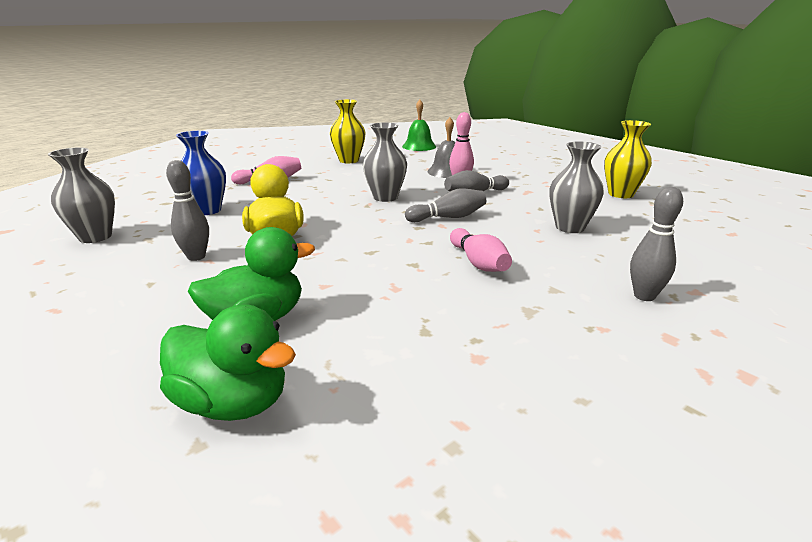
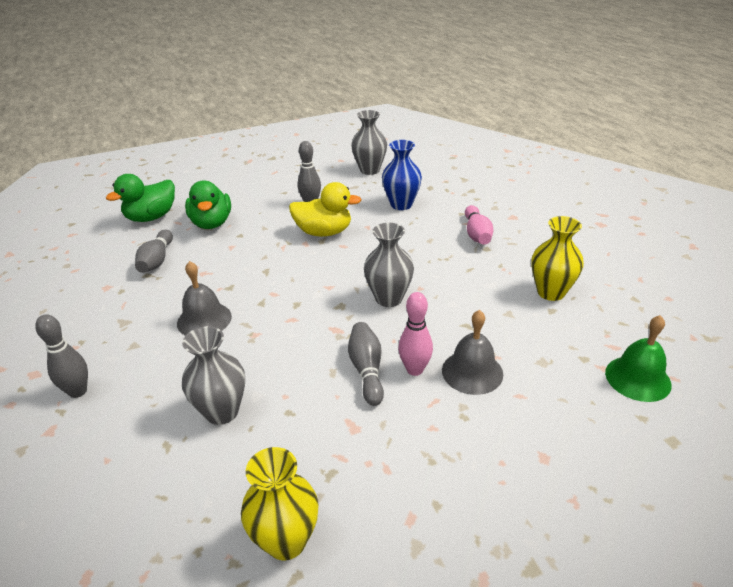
camera: 110 degrees right, 10 degrees up
(448, 217) = (307, 328): grey bowling pin -> grey bowling pin (157, 260)
(478, 263) = (204, 319): pink bowling pin -> grey bell

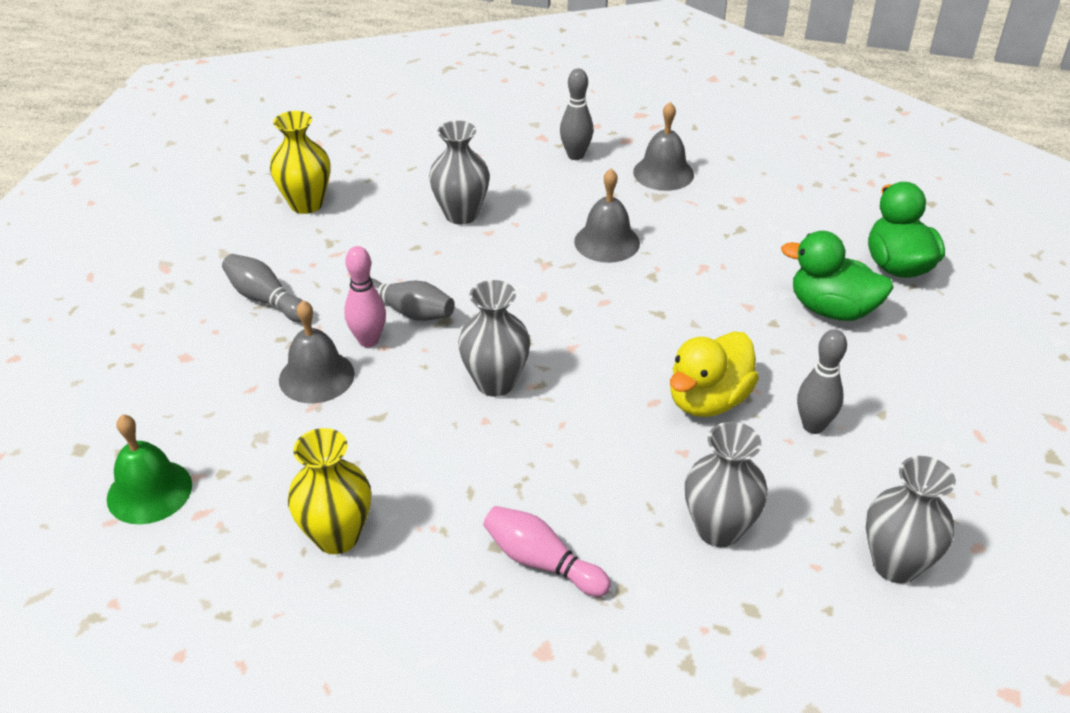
camera: 125 degrees right, 5 degrees up
(85, 332) = (663, 173): none -> grey bell
(157, 260) = (768, 242): grey bowling pin -> grey bowling pin (266, 299)
(401, 204) = (718, 529): blue vase -> grey vase

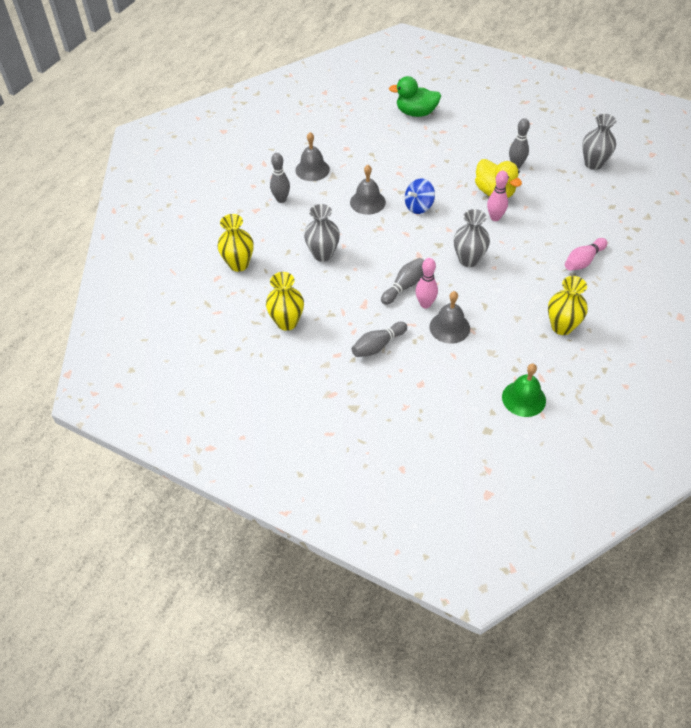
camera: 75 degrees left, 10 degrees up
(418, 143) = (239, 264): none -> yellow vase
(620, 302) = (419, 206): none -> blue spinning top
(629, 408) = (495, 217): none -> pink bowling pin
(718, 529) = (571, 206): grey vase -> none
(832, 310) = (442, 140): green duck -> none

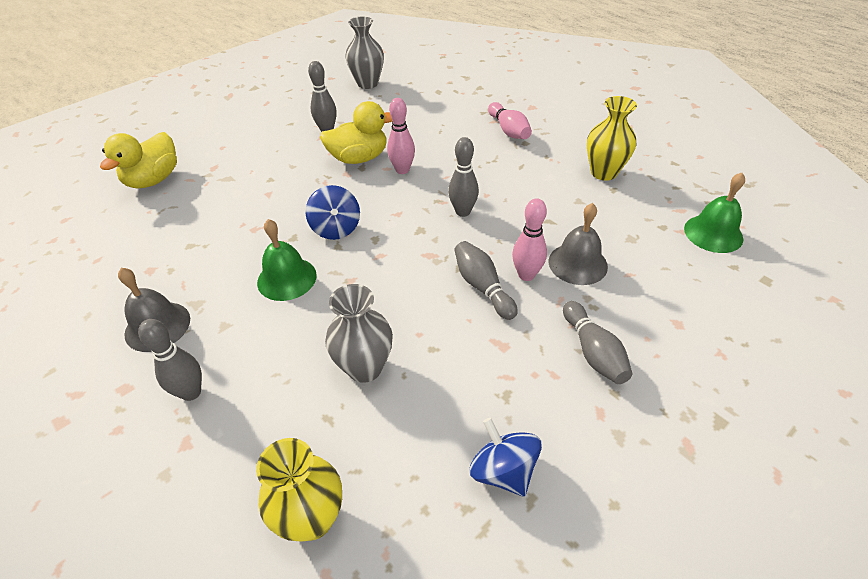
camera: 70 degrees left, 5 degrees down
(287, 322) = (503, 470): yellow vase -> blue spinning top
(367, 202) = (287, 278): grey bell -> green bell
(416, 113) = (154, 180): green duck -> yellow duck
(468, 260) = (463, 212): grey vase -> grey bowling pin

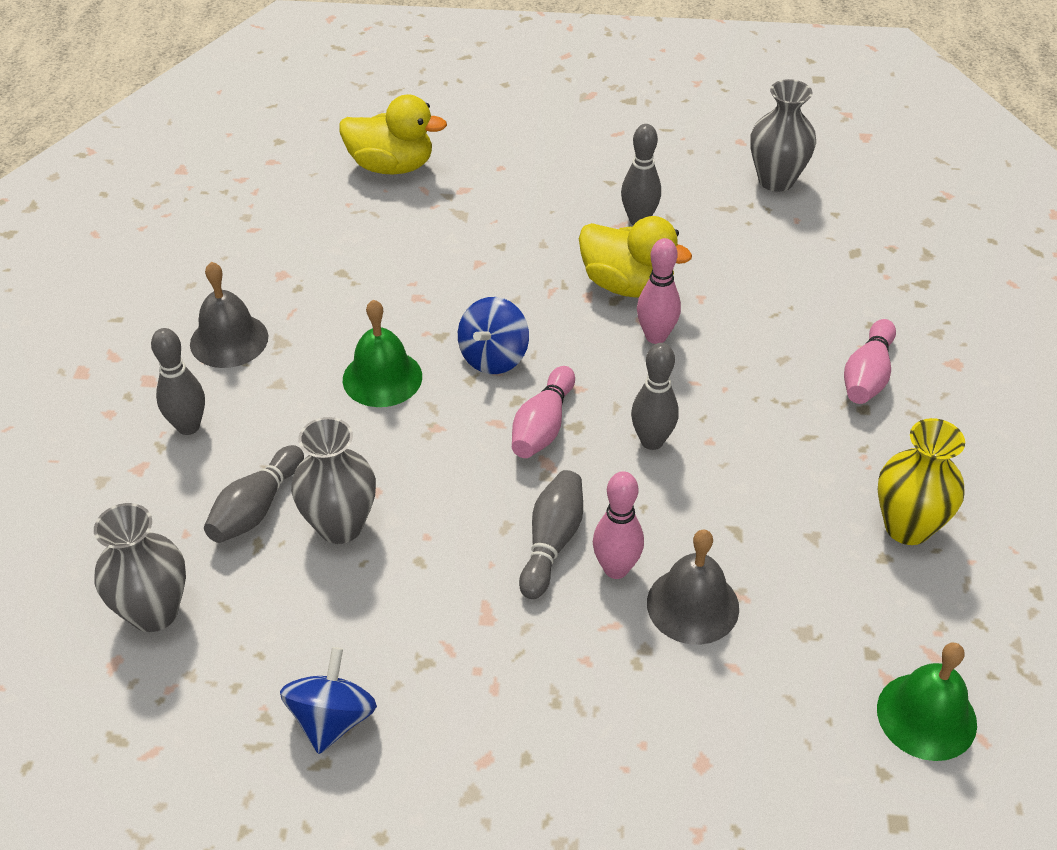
camera: 45 degrees right, 0 degrees up
(154, 180) = (391, 166): yellow duck -> yellow duck turned 150 degrees counterclockwise
(312, 518) = (154, 612): yellow vase -> grey vase
(404, 241) = (543, 426): none -> pink bowling pin
(593, 352) = (564, 704): grey bowling pin -> grey bowling pin (256, 508)

